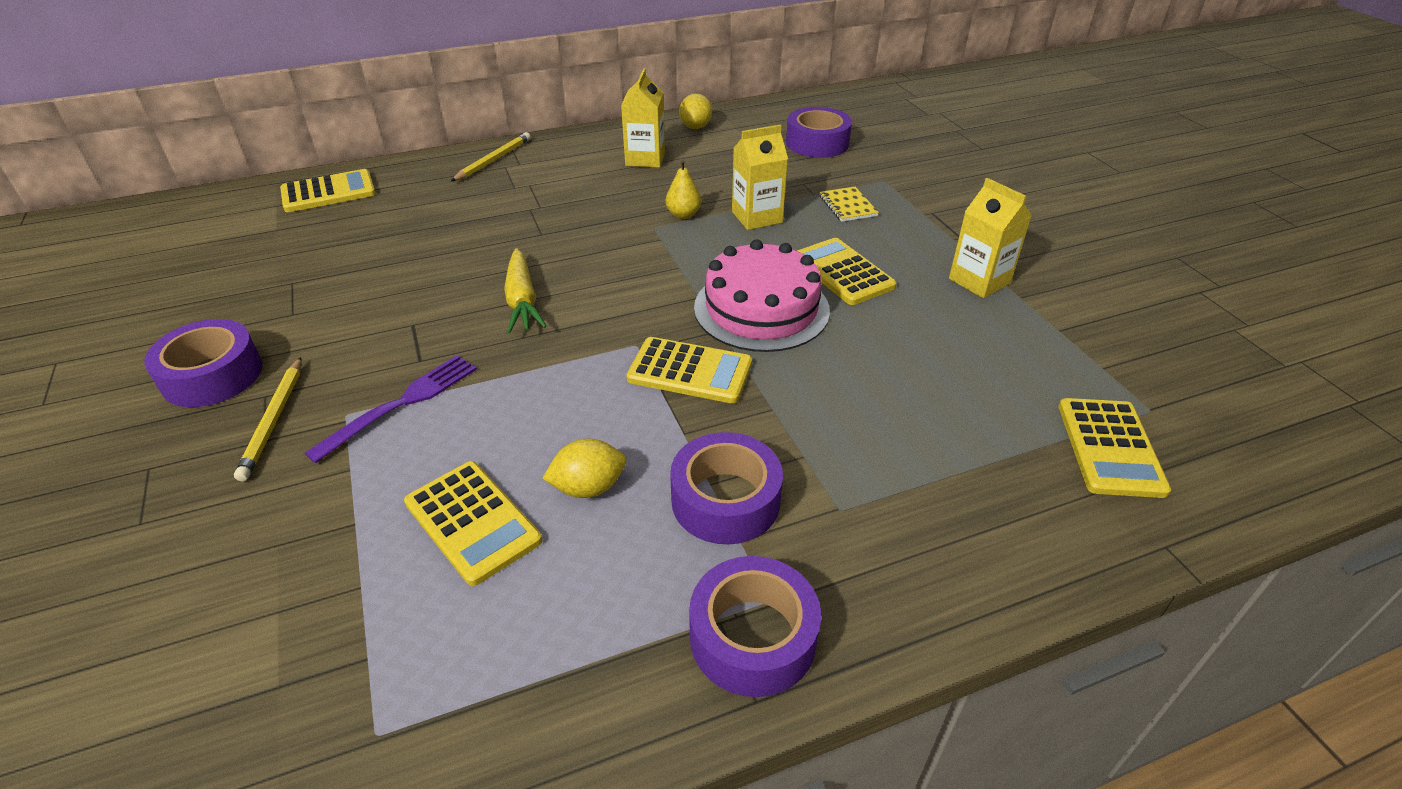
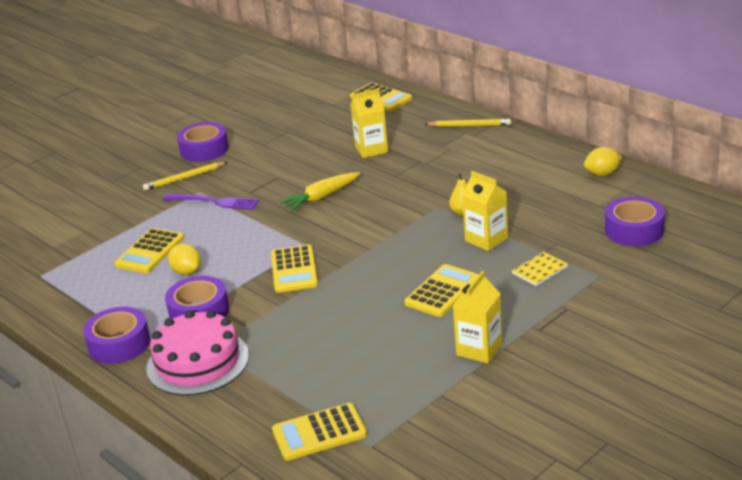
camera: 70 degrees right, 10 degrees down
(645, 159) = (528, 173): yellow carton -> yellow carton (371, 149)
(761, 309) = (374, 274): pink cake -> pink cake (197, 362)

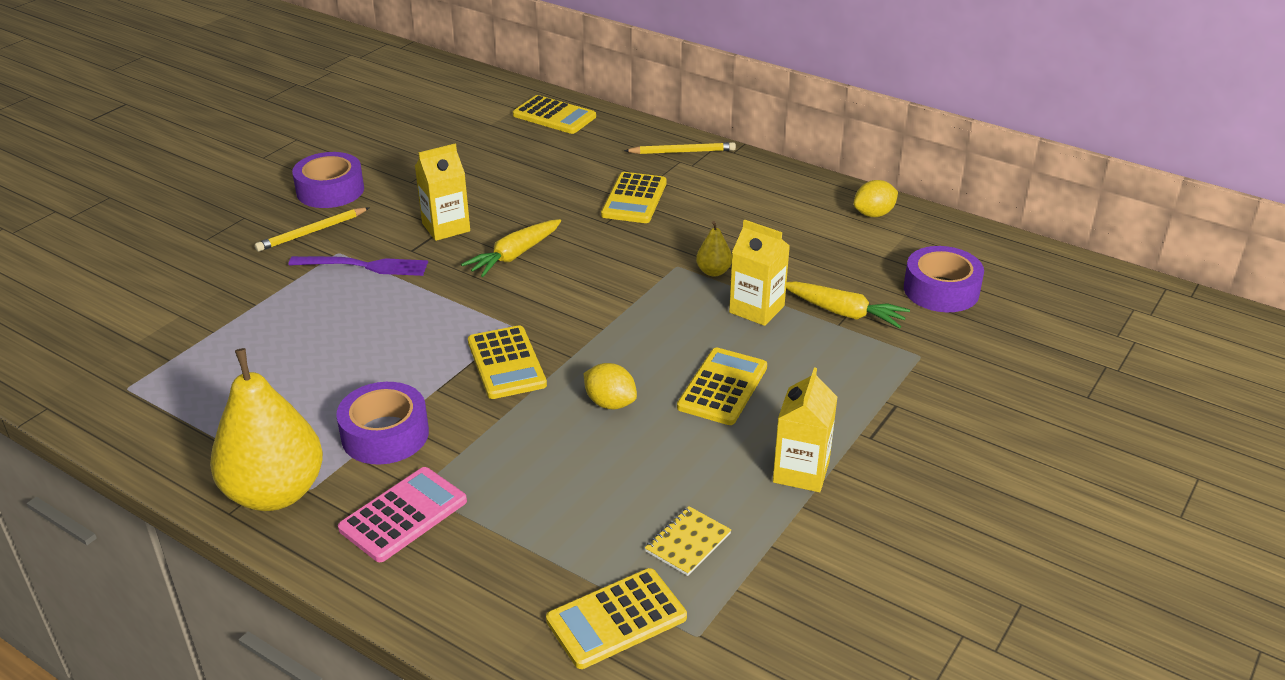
camera: 15 degrees left, 5 degrees up
(119, 344) = (275, 493): purple tape -> yellow pear
(150, 251) = (288, 344): yellow calculator -> yellow calculator (634, 199)
(187, 272) = (351, 373): yellow lemon -> yellow lemon (610, 403)
(197, 362) = (403, 515): pink cake -> pink calculator
(371, 149) = (563, 186): yellow carton -> yellow carton (446, 227)
(539, 270) = (841, 351): yellow notebook -> yellow notebook (688, 542)
(551, 244) = (843, 313): none -> yellow carrot

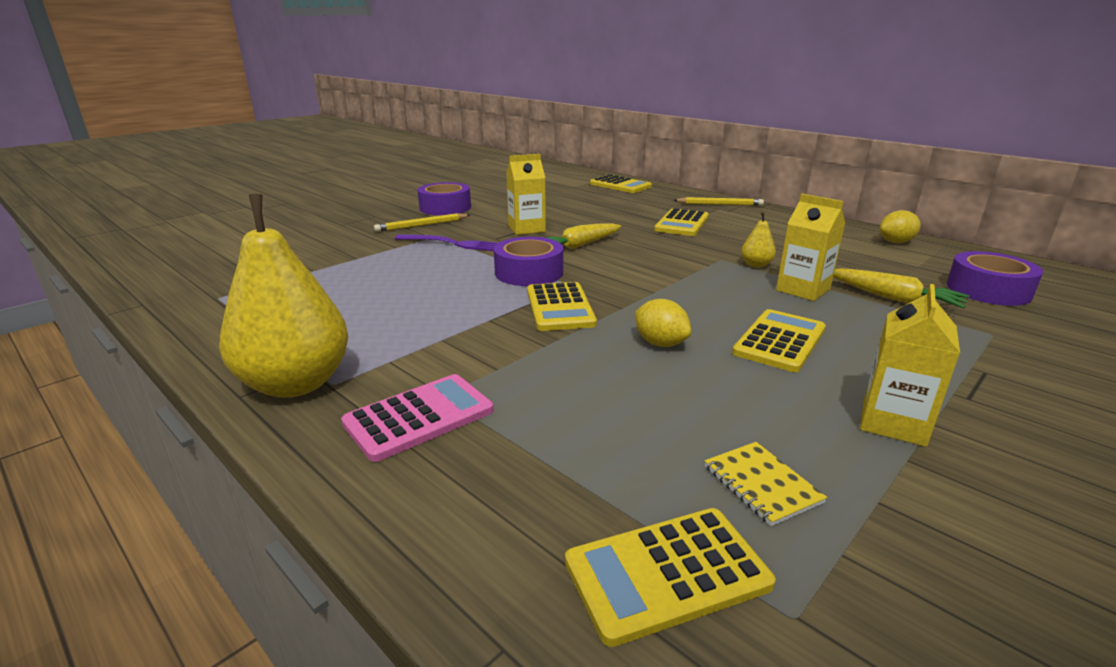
camera: 10 degrees right, 10 degrees down
(385, 434) = (427, 348): purple tape -> purple tape (529, 272)
(688, 542) = (762, 484): yellow notebook -> yellow notebook turned 75 degrees counterclockwise

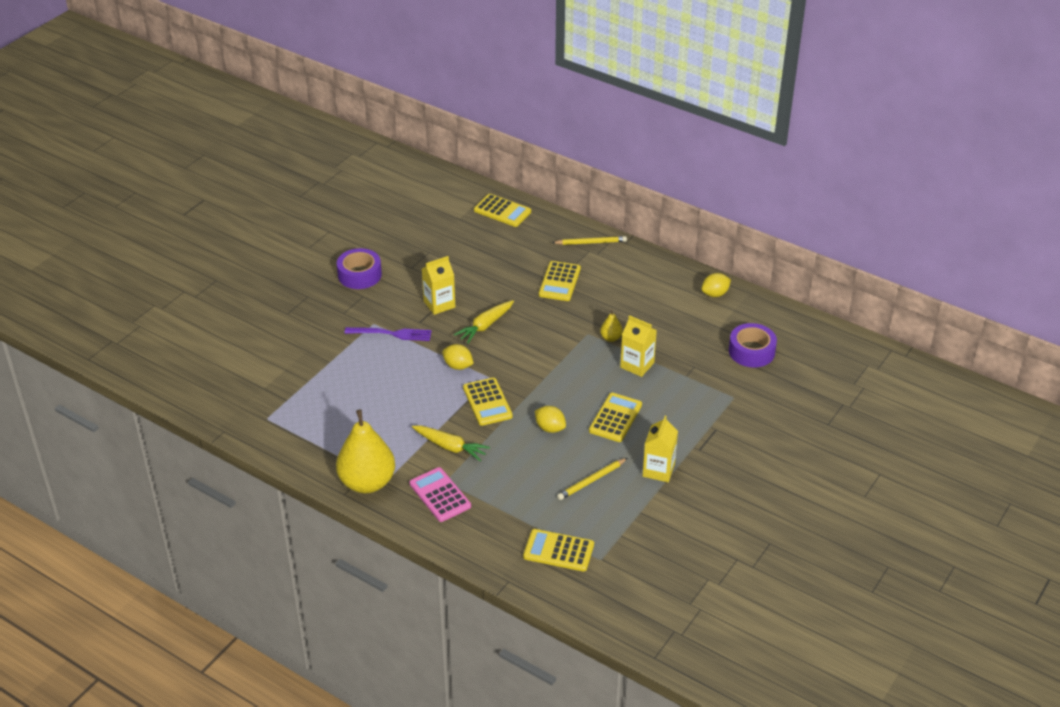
camera: 10 degrees left, 15 degrees up
(419, 417) = (440, 495): pink calculator -> pink calculator turned 75 degrees counterclockwise
(422, 225) = (354, 308): yellow pencil -> yellow pencil (591, 481)
(529, 272) = (458, 366): purple tape -> yellow lemon
(667, 573) = (558, 551): yellow calculator -> yellow calculator turned 45 degrees clockwise
(762, 484) = (595, 510): yellow notebook -> none
(892, 298) = (690, 367): yellow carrot -> yellow carrot (450, 447)

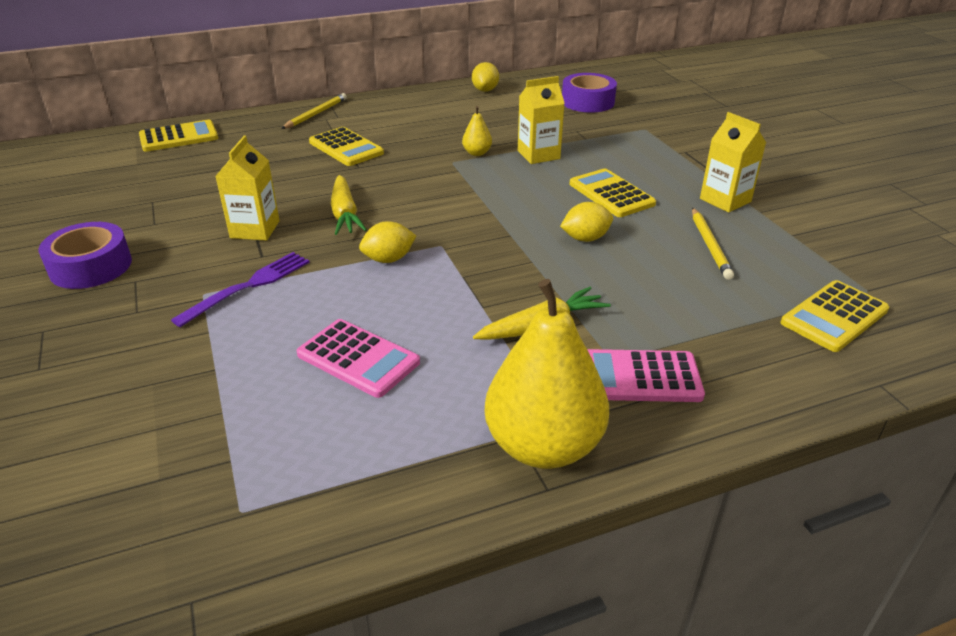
camera: 55 degrees left, 5 degrees down
(373, 399) = (358, 358): none -> pink calculator
(487, 402) = (486, 263): yellow calculator -> none

